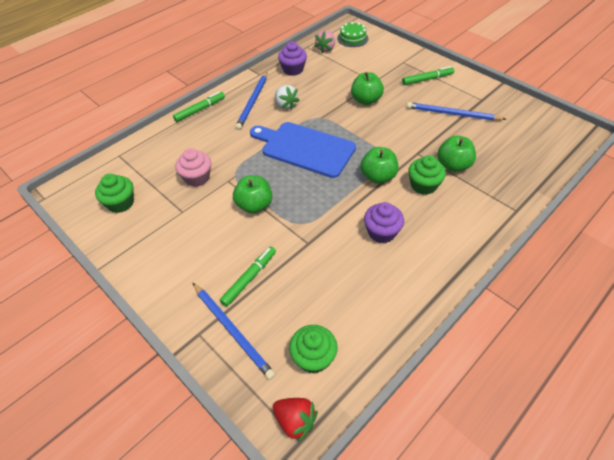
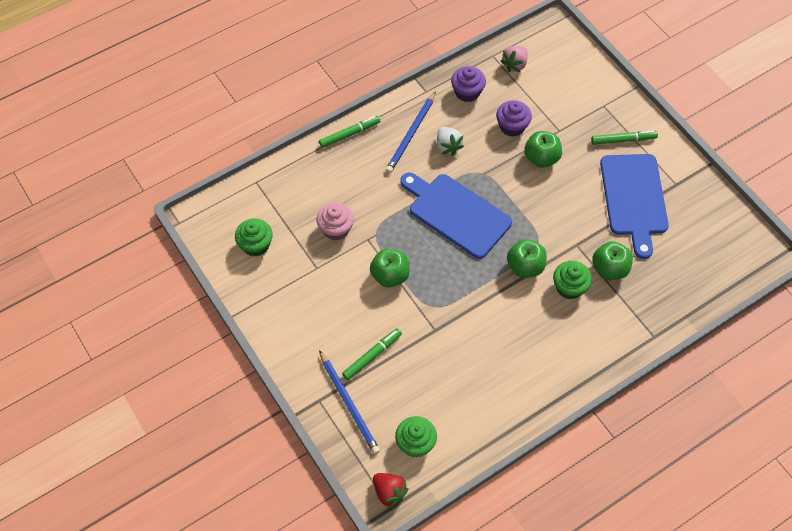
camera: 10 degrees right, 10 degrees up
(352, 38) = (552, 53): green cake -> none
(381, 232) = (510, 333): purple cupcake -> purple cupcake (512, 126)
(452, 114) = (634, 198): blue pencil -> blue cutting board

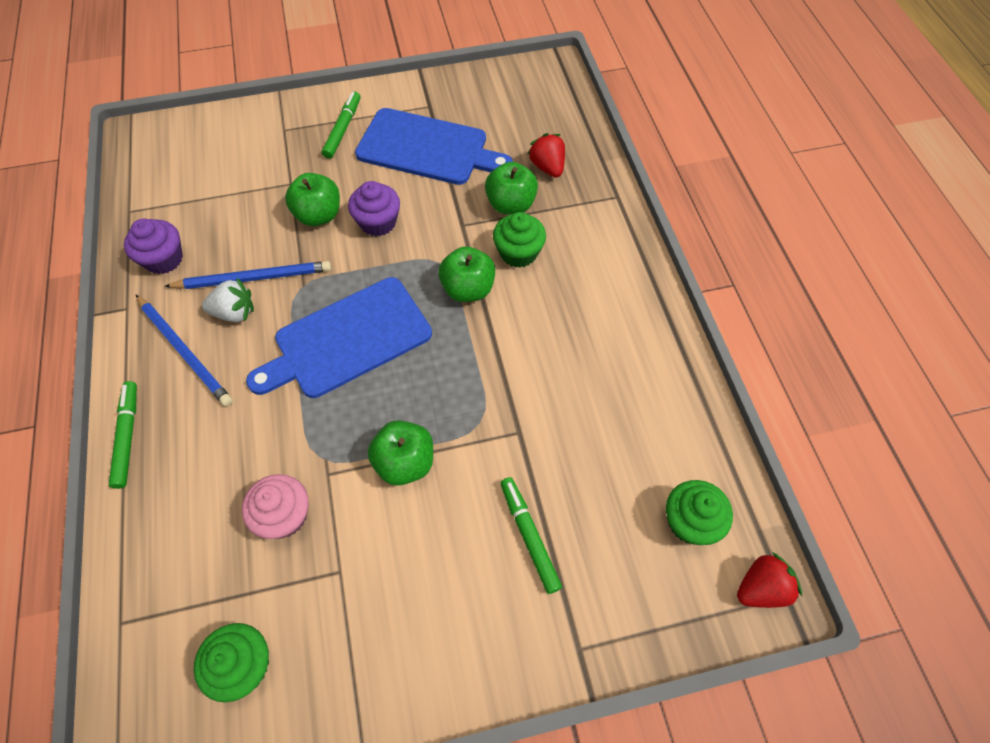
camera: 70 degrees left, 0 degrees up
(349, 404) = (599, 600): blue pencil -> blue pencil (254, 278)
(512, 126) = (251, 229): purple cupcake -> purple cupcake (378, 222)
(515, 65) = (160, 193): pink strawberry -> none
(657, 282) = (547, 167): none -> red strawberry

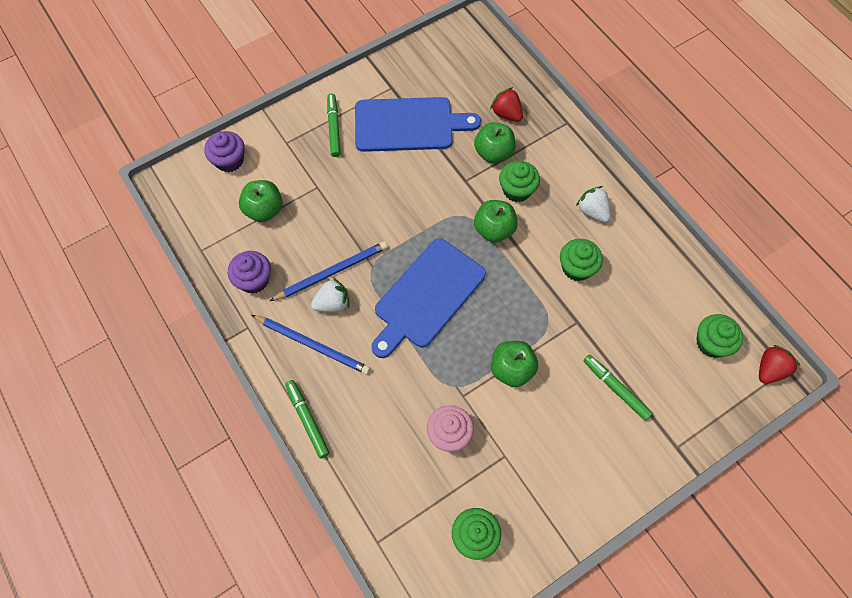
camera: 20 degrees left, 5 degrees up
(318, 215) = (354, 206): green apple -> green apple (264, 210)
(378, 222) = (402, 198): purple cupcake -> purple cupcake (229, 160)
(549, 365) = (577, 268): none -> green cupcake
(601, 305) = (592, 211): none -> white strawberry

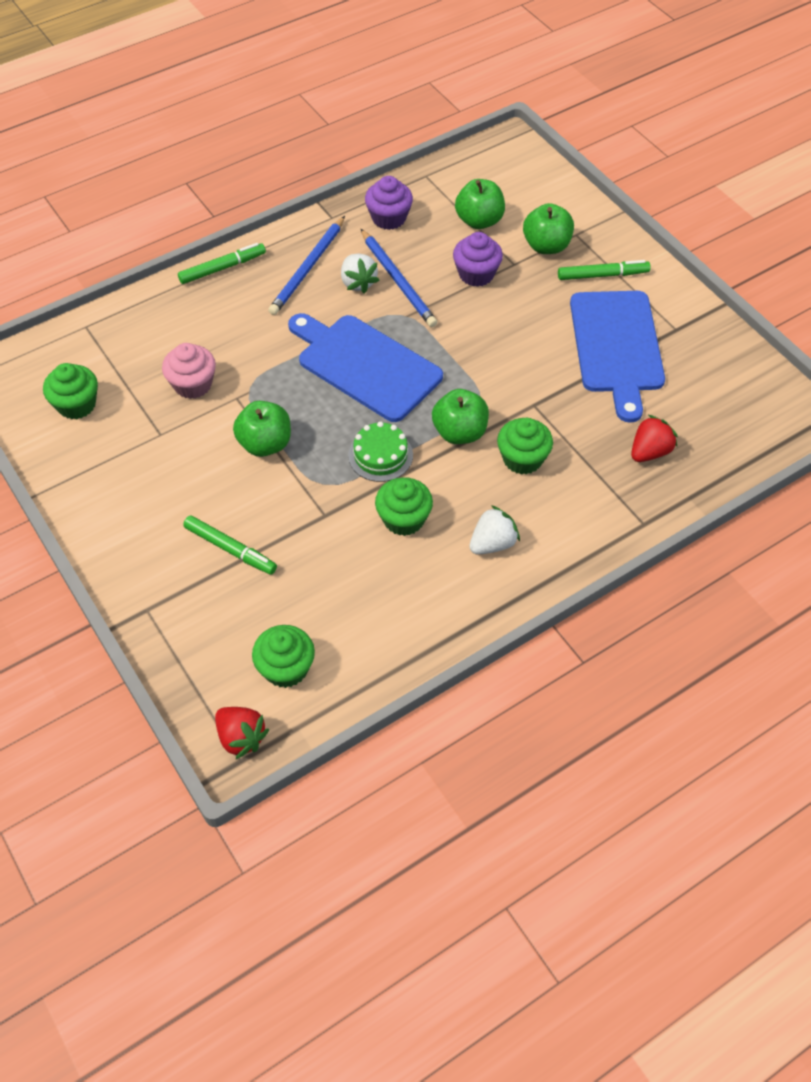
camera: 90 degrees right, 10 degrees down
(229, 160) = (545, 188): purple cupcake -> purple cupcake (476, 274)
(493, 153) = (580, 435): green apple -> green apple (546, 246)
(519, 284) = (380, 455): none -> green cake
(615, 389) = (230, 549): green marker -> green marker turned 75 degrees clockwise

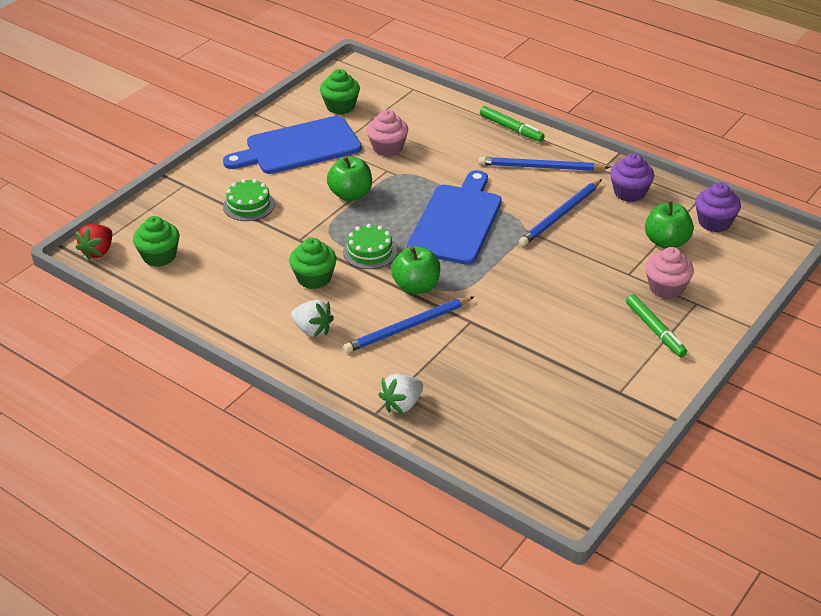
camera: 70 degrees right, 15 degrees down
(230, 549) = (249, 205): green marker -> green cake
(358, 283) = (543, 195): white strawberry -> white strawberry (402, 404)
(476, 274) = (600, 255): purple cupcake -> purple cupcake (714, 222)
(522, 459) = (407, 327): green cupcake -> blue pencil
(546, 246) = (666, 288): green apple -> pink cupcake
(616, 347) = (570, 357): blue cutting board -> blue cutting board (298, 147)
(649, 452) = (457, 402): red strawberry -> none

